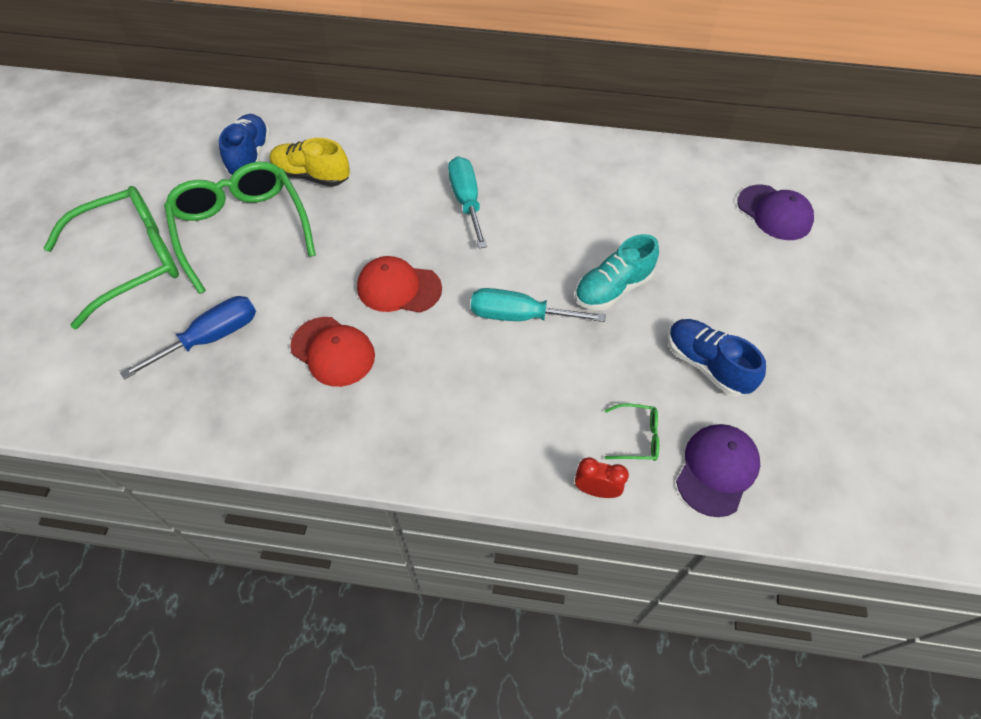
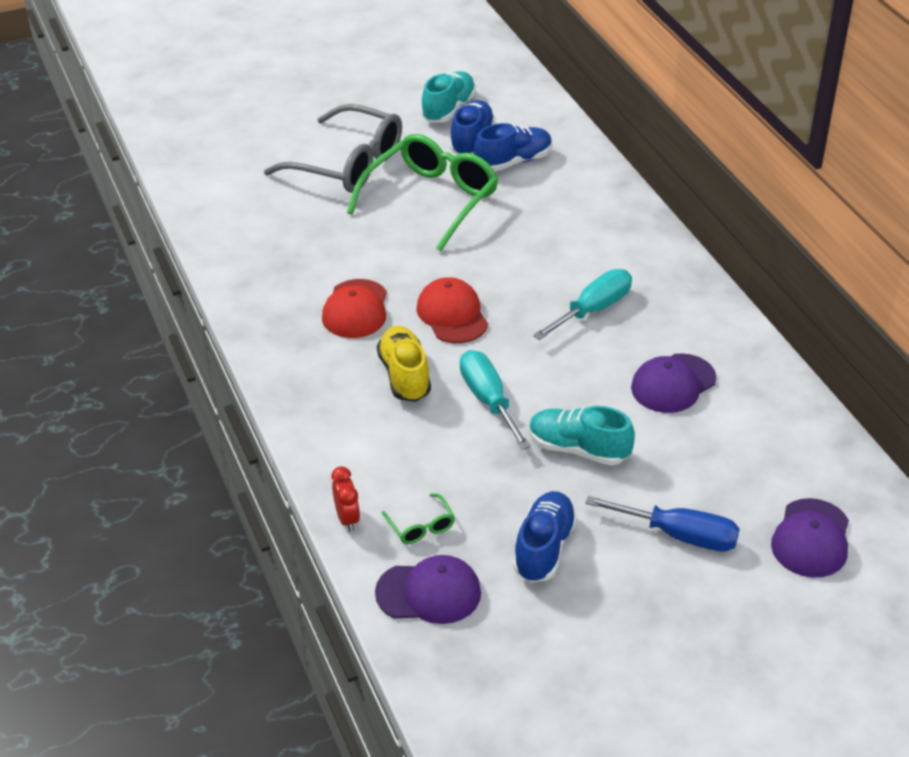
camera: 60 degrees right, 15 degrees down
(132, 260) = (348, 164): green glasses -> grey glasses
(138, 159) = (448, 109): none -> turquoise shoe
(195, 166) = (472, 140): none -> blue shoe
(211, 338) = (313, 241): blue screwdriver -> blue screwdriver (679, 535)
(311, 176) = (527, 206): yellow shoe -> yellow shoe (404, 376)
(580, 200) = (673, 384): none -> purple cap

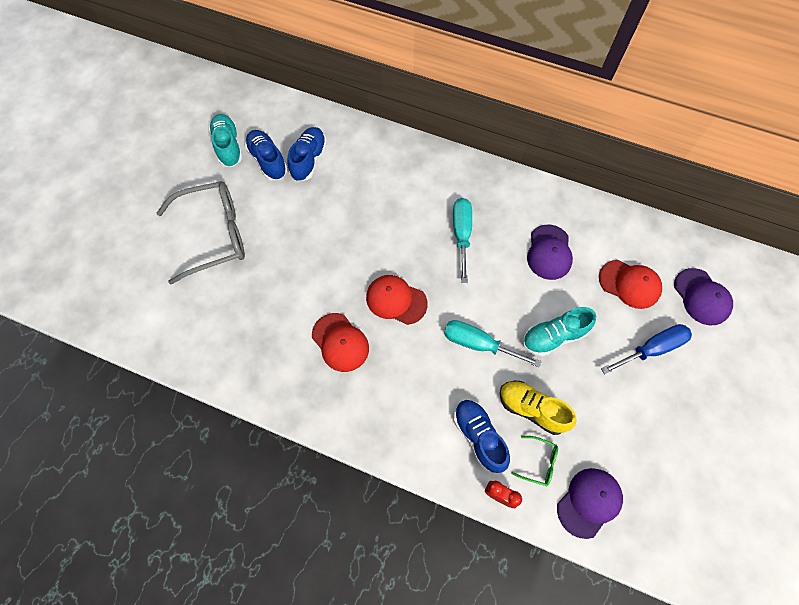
camera: 45 degrees left, 25 degrees up
(404, 376) = (419, 366): yellow shoe -> yellow shoe (532, 409)
(431, 200) = (293, 224): green glasses -> none
(544, 548) = (606, 417): blue shoe -> blue shoe (479, 436)
(733, 469) = (629, 284): none -> red cap

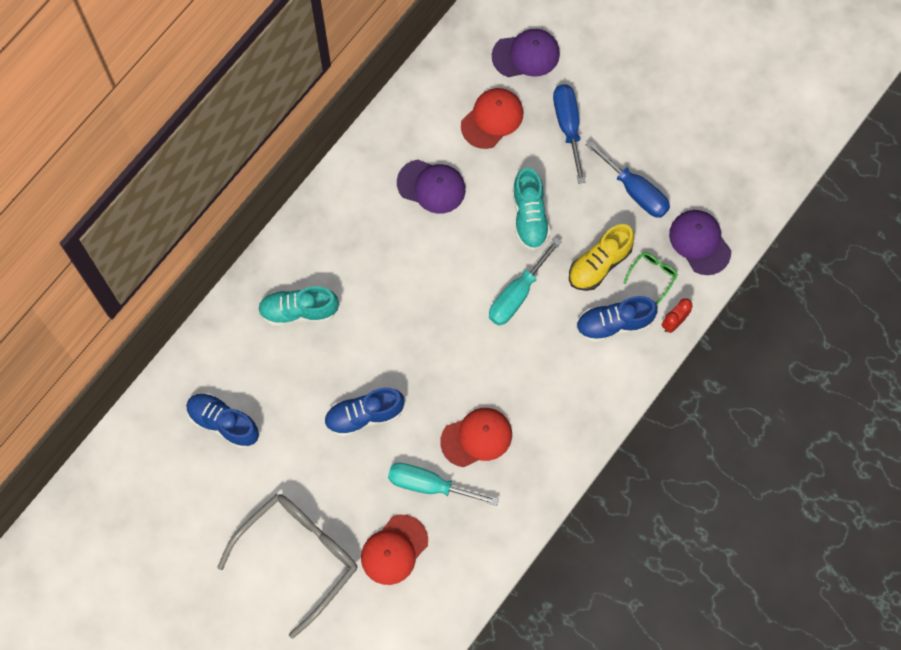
camera: 75 degrees left, 5 degrees up
(214, 235) = (298, 556): grey glasses -> grey glasses turned 45 degrees clockwise
(228, 146) = (170, 520): turquoise shoe -> turquoise shoe (299, 311)
(268, 161) = (209, 473): blue shoe -> blue shoe (364, 415)
(396, 300) = (443, 366): red cap -> red cap (394, 550)
(461, 234) = (382, 272): turquoise screwdriver -> turquoise screwdriver (429, 485)
(616, 425) = (635, 191): none -> blue screwdriver

